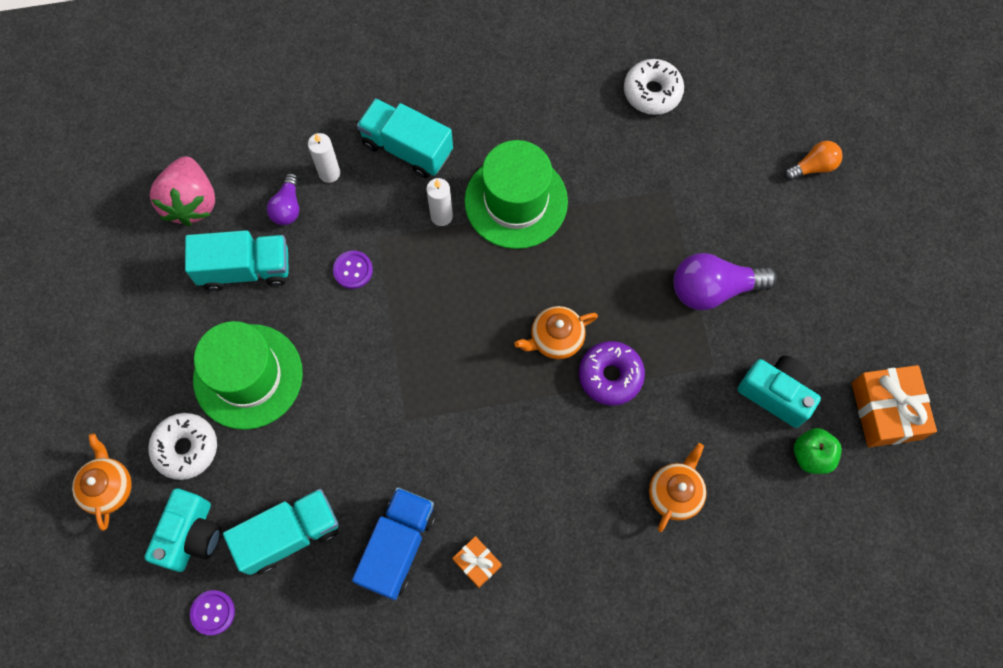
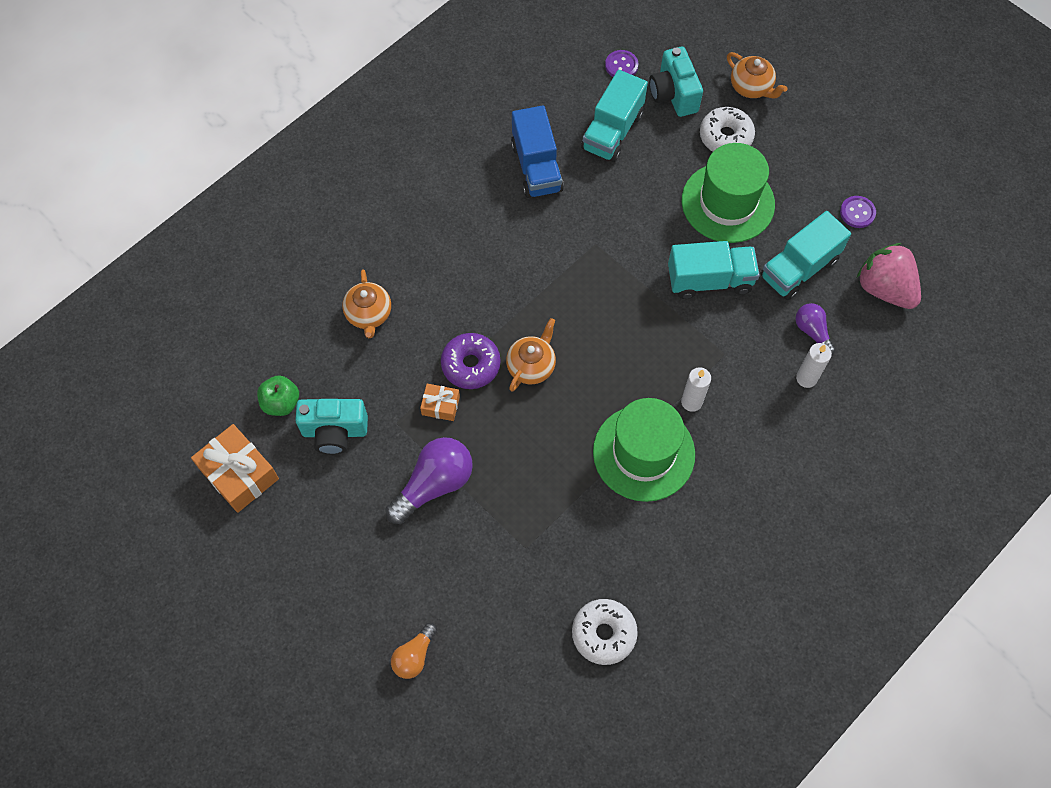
camera: 145 degrees right, 5 degrees down
(353, 270) = (721, 318): purple button -> purple button (857, 212)
(407, 148) = (766, 439): turquoise truck -> turquoise truck (709, 280)
(477, 563) = (476, 189): orange gift -> orange gift (440, 405)

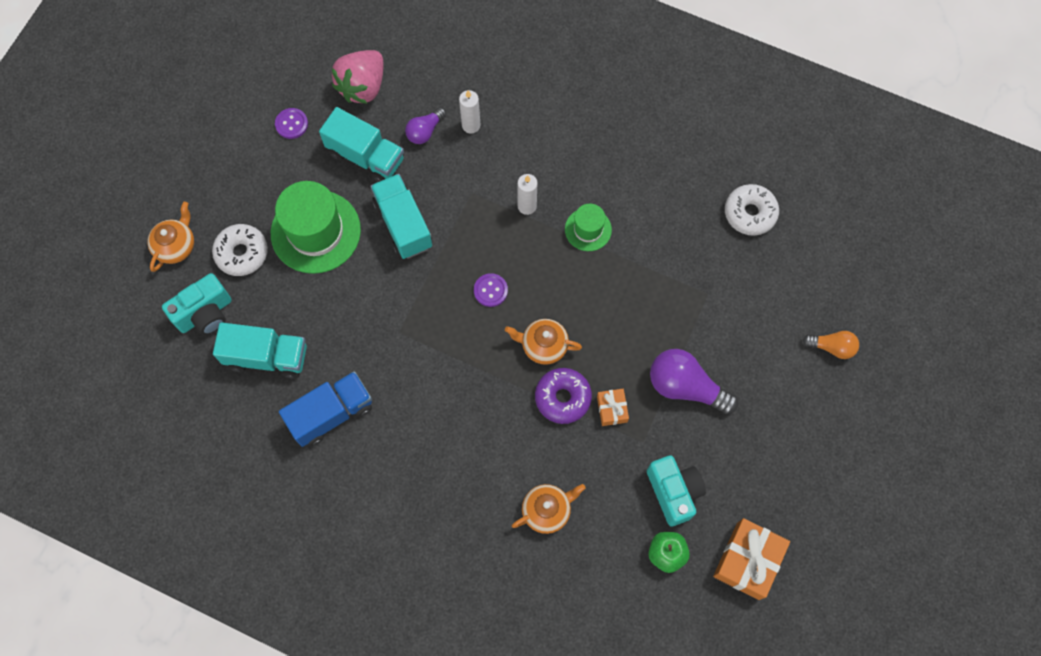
camera: 110 degrees left, 5 degrees up
(621, 65) = (183, 373): purple button -> purple button (490, 290)
(643, 453) = (588, 229): green hat -> green hat, size x0.52

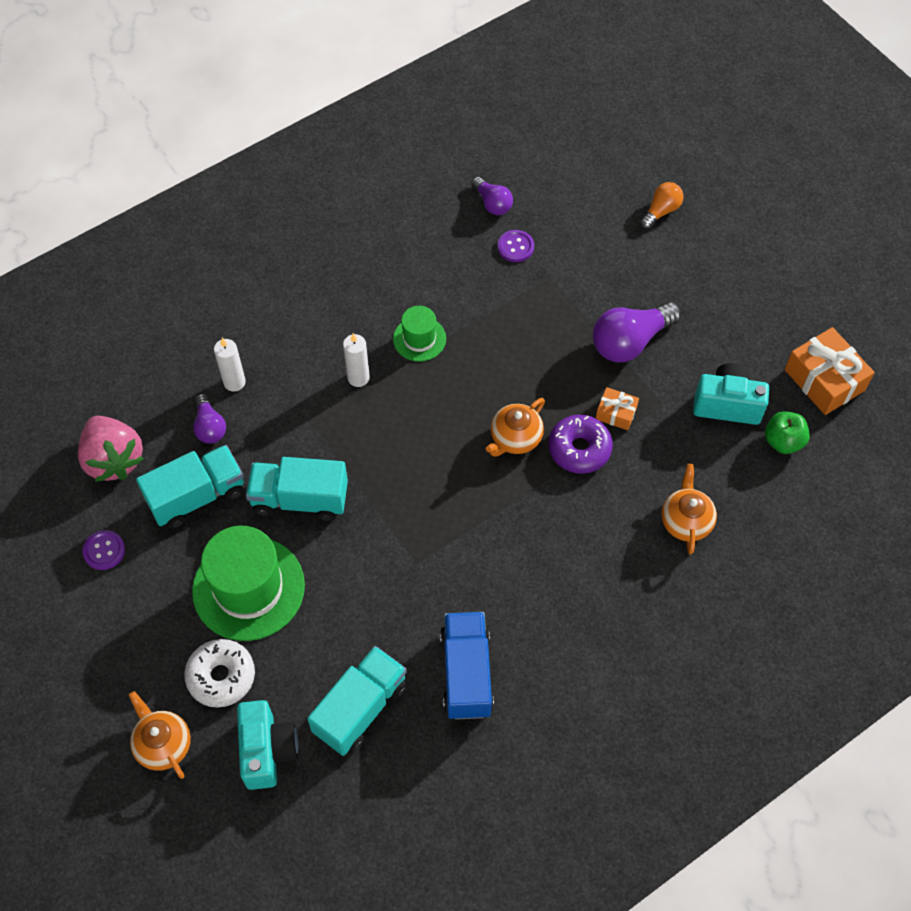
camera: 60 degrees left, 10 degrees down
(490, 290) = (427, 455): purple button -> purple button (515, 247)
(750, 213) = (492, 203): white donut -> purple light bulb

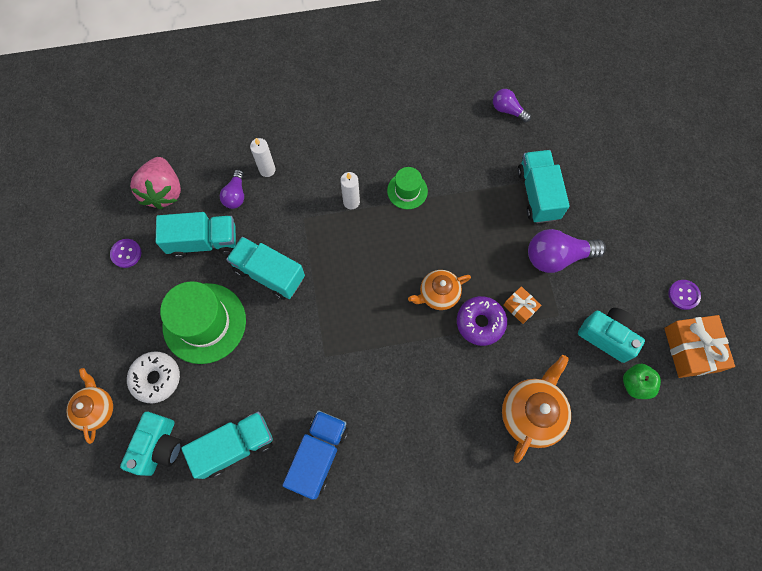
camera: 25 degrees right, 10 degrees up
(492, 203) = (508, 110): purple light bulb -> purple light bulb turned 135 degrees clockwise
(515, 247) = (508, 150): purple button -> purple button (683, 295)
(573, 282) = (537, 194): none -> turquoise truck
(661, 211) = (629, 165): orange light bulb -> none
(686, 521) = (531, 413): orange teapot -> orange teapot, size x1.53

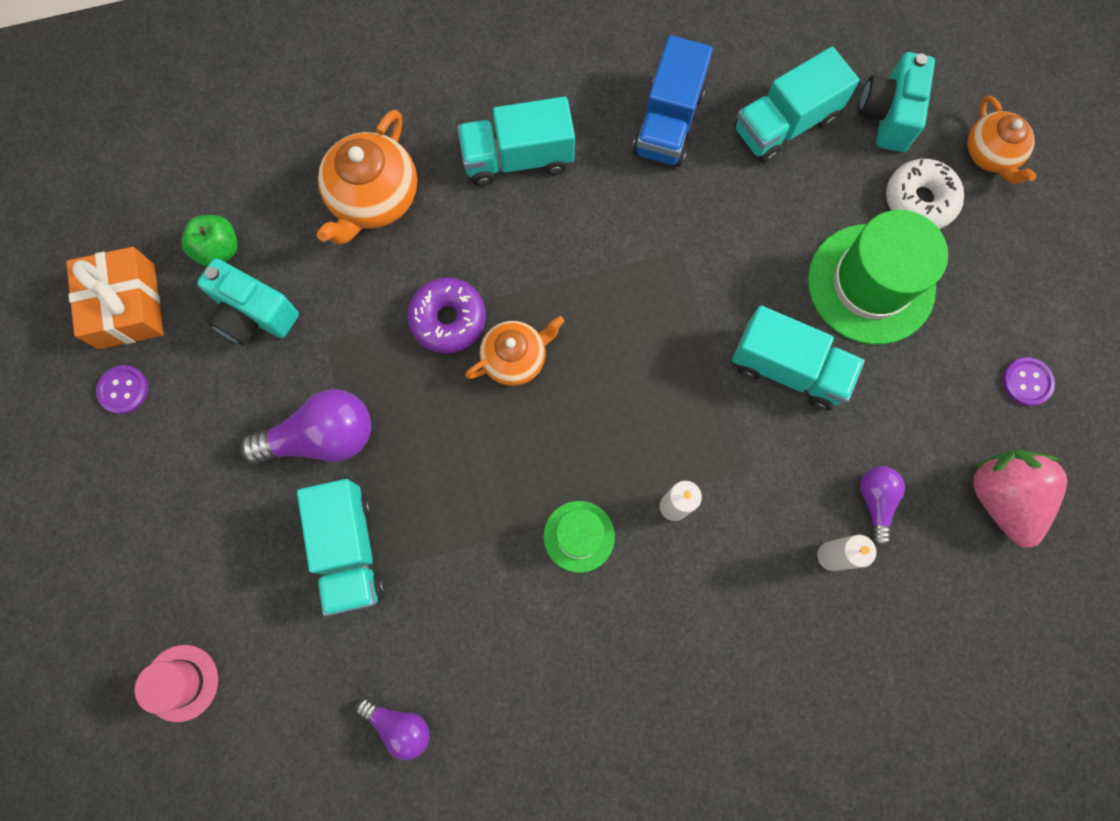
camera: 175 degrees right, 5 degrees up
(203, 241) = (908, 413): turquoise truck -> turquoise truck (518, 158)
(520, 307) = (386, 349): orange gift -> none
(624, 138) = (181, 683): none -> pink hat

